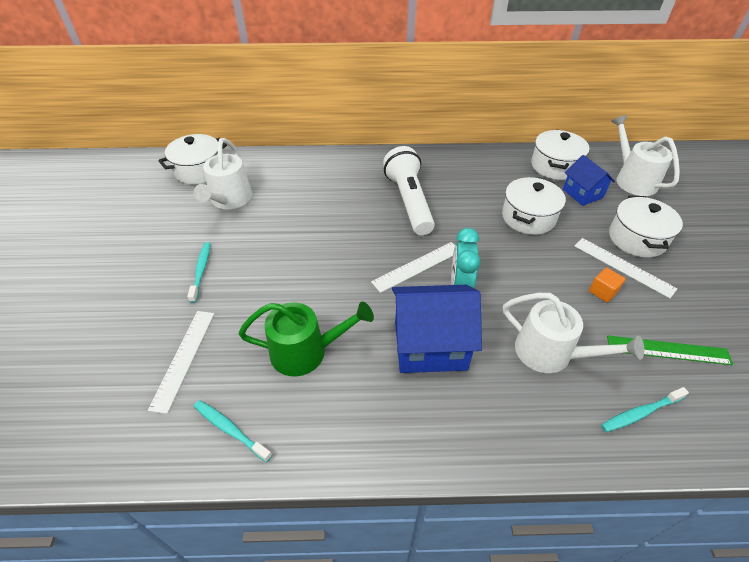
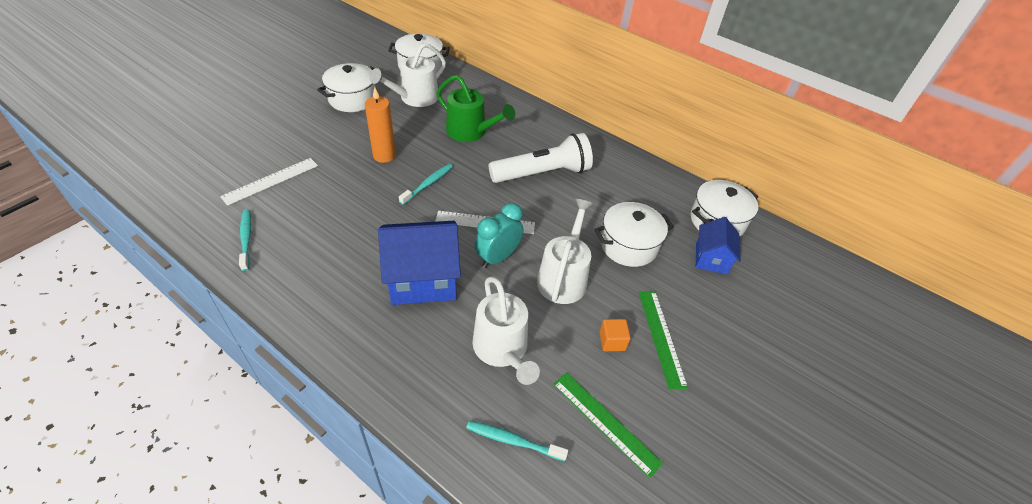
camera: 35 degrees right, 0 degrees up
(201, 271) = (342, 134): turquoise toothbrush -> turquoise toothbrush (428, 184)
(266, 265) = (384, 156): none -> orange candle
(305, 352) = (340, 226): green watering can -> green watering can (470, 132)
(409, 201) = (542, 173): white flashlight -> white flashlight turned 45 degrees clockwise
(430, 345) = (422, 279): blue house -> blue house turned 45 degrees counterclockwise
(623, 266) = (661, 337): white ruler -> green ruler
(632, 179) = (785, 279): white watering can -> white watering can (563, 277)
(637, 238) = (710, 326): white pot -> white pot (352, 99)

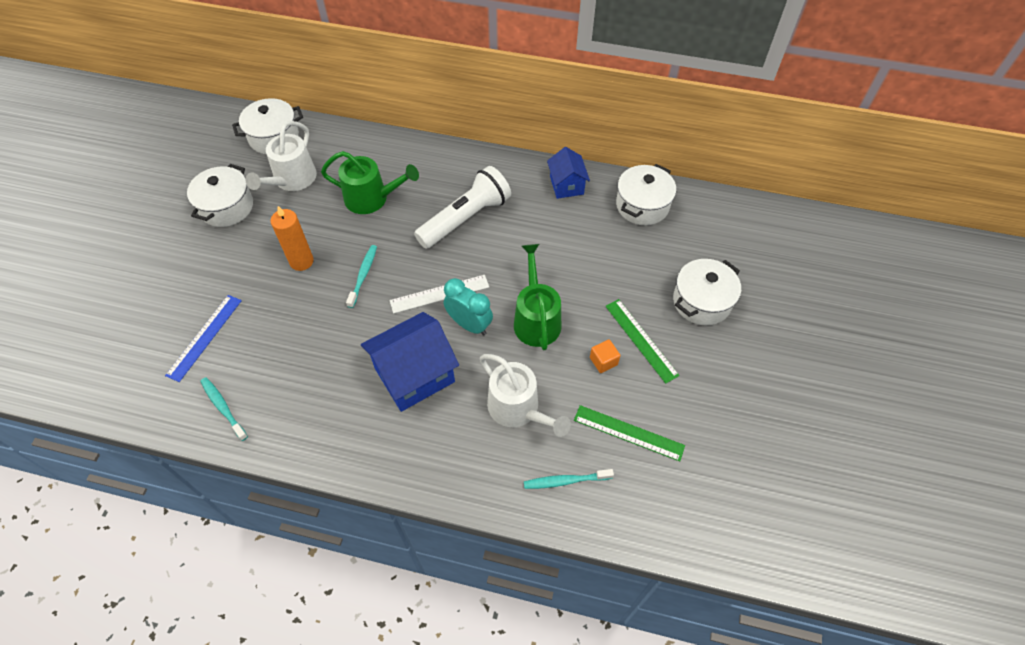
camera: 20 degrees left, 10 degrees up
(270, 181) = (204, 337): white ruler -> blue ruler
(498, 257) = (469, 324): turquoise clock -> turquoise clock turned 105 degrees clockwise
(563, 277) = (536, 319): white watering can -> green watering can
(628, 245) = (577, 263): white pot -> white pot (701, 301)
(711, 258) = (651, 246): blue house -> blue house (566, 185)

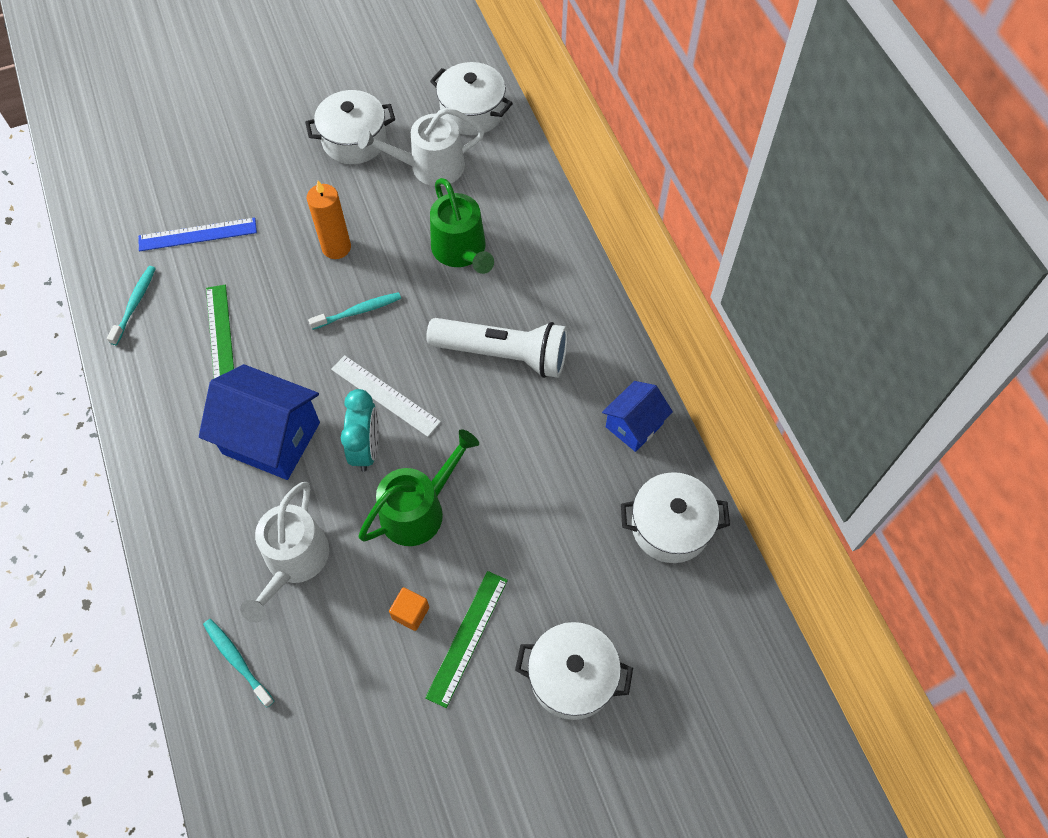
camera: 55 degrees right, 5 degrees up
(628, 433) = (334, 693): green ruler -> green ruler (220, 337)

